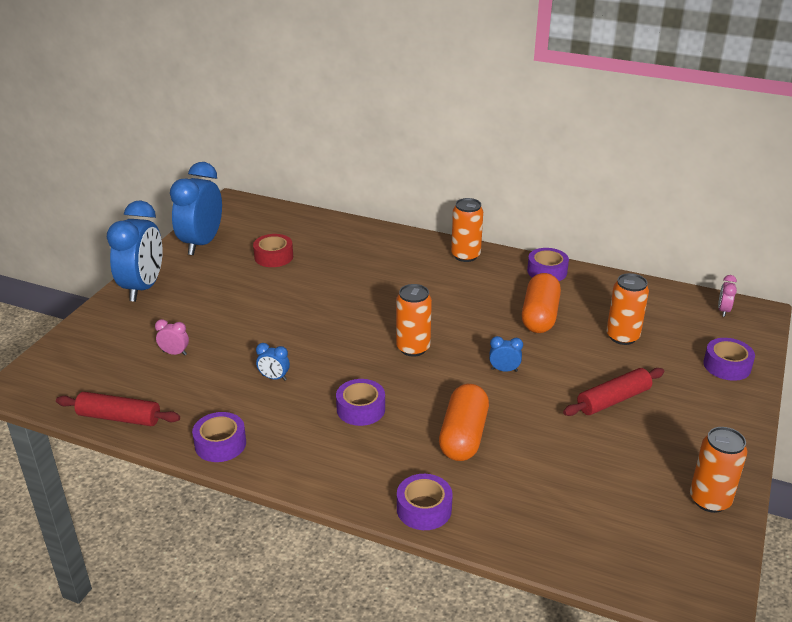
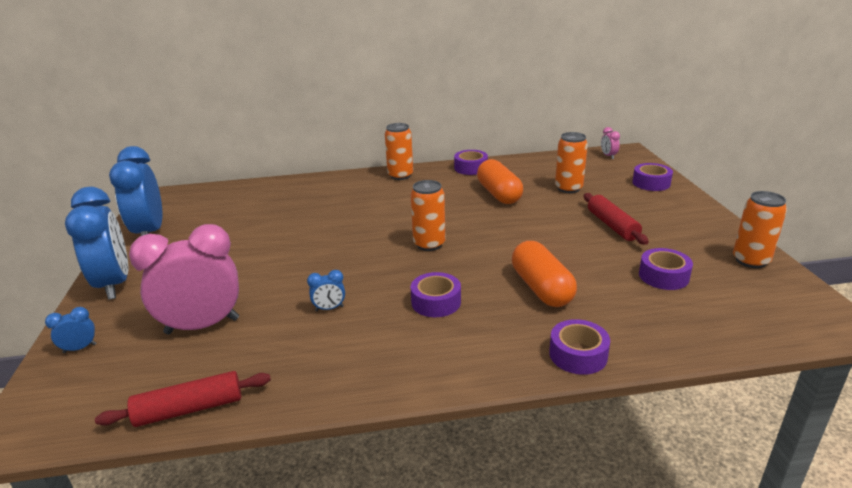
camera: 30 degrees left, 5 degrees down
(174, 353) = (202, 326): pink clock -> pink clock, size x2.44
(220, 444) = (332, 385): purple tape -> purple tape (663, 276)
(273, 257) = (234, 221): red tape -> none
(504, 370) = (516, 234): blue clock -> blue clock (80, 348)
(613, 400) = (612, 225): red rolling pin -> red rolling pin turned 45 degrees counterclockwise

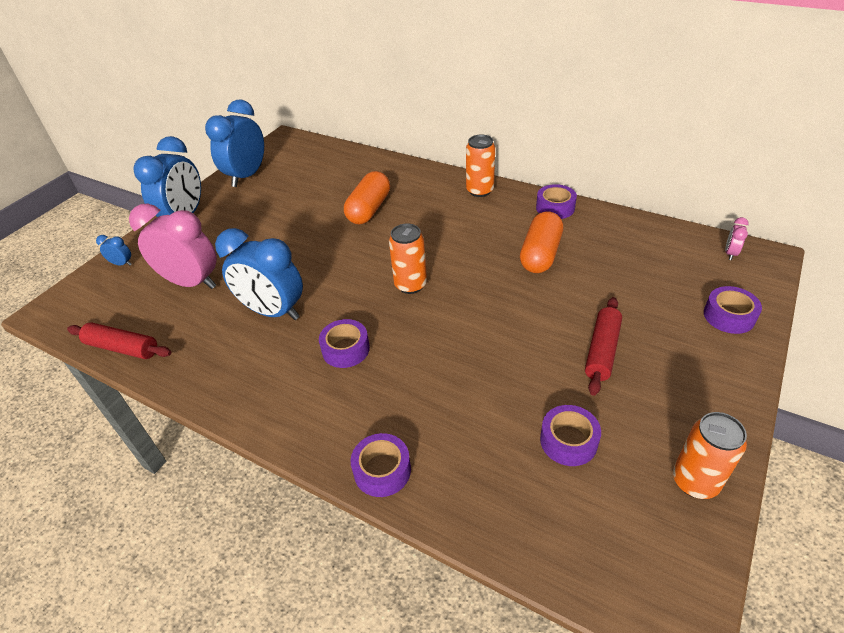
camera: 40 degrees right, 15 degrees up
(329, 308) = (273, 312): blue clock -> blue clock, size x2.44
(541, 288) = (440, 385): orange capsule -> orange capsule (369, 209)
(568, 188) = (621, 279): orange can -> none

